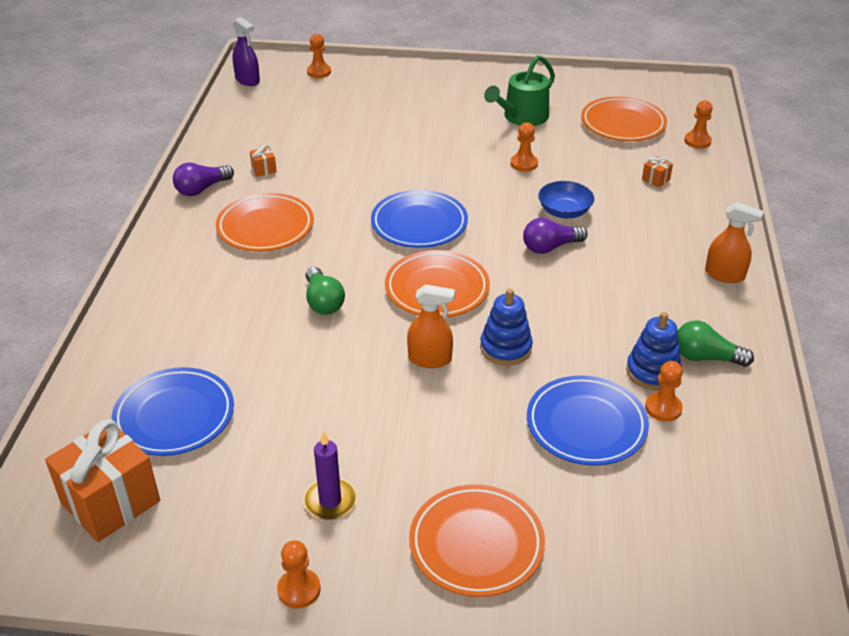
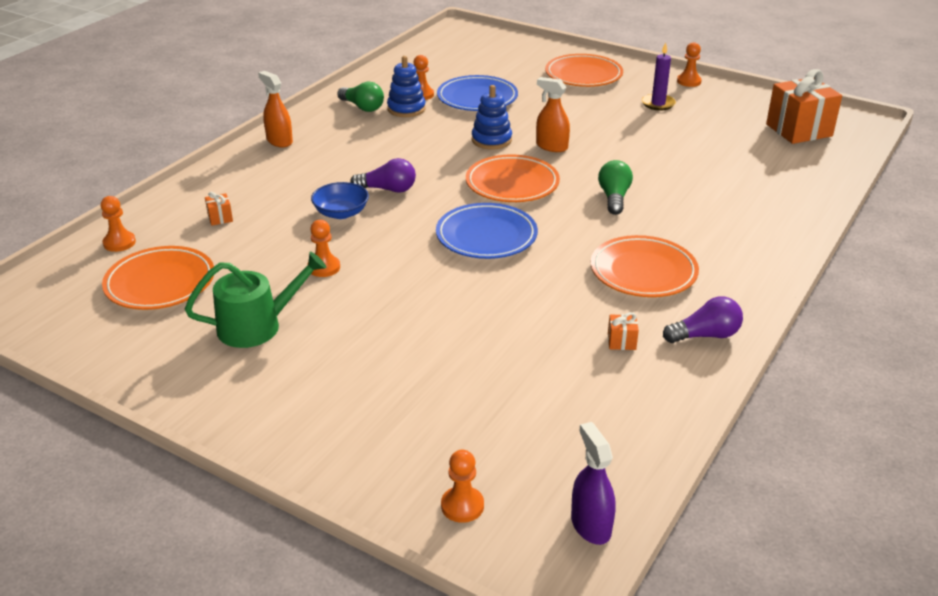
camera: 155 degrees left, 5 degrees down
(174, 416) = (753, 158): blue plate -> none

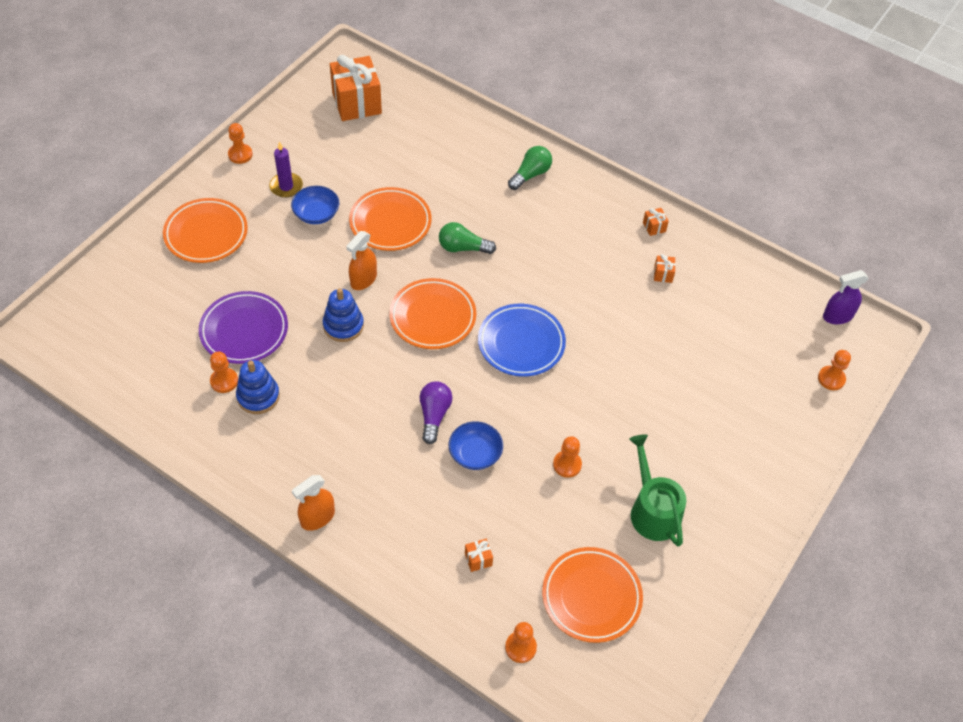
camera: 90 degrees left, 20 degrees up
(362, 107) = (246, 438): green light bulb -> green light bulb (530, 174)
(477, 98) = (244, 330): blue plate -> purple plate
(629, 119) = (316, 214): none -> blue bowl
(643, 272) = (576, 247): orange plate -> orange plate (390, 222)
(705, 335) = (654, 227): purple light bulb -> orange gift

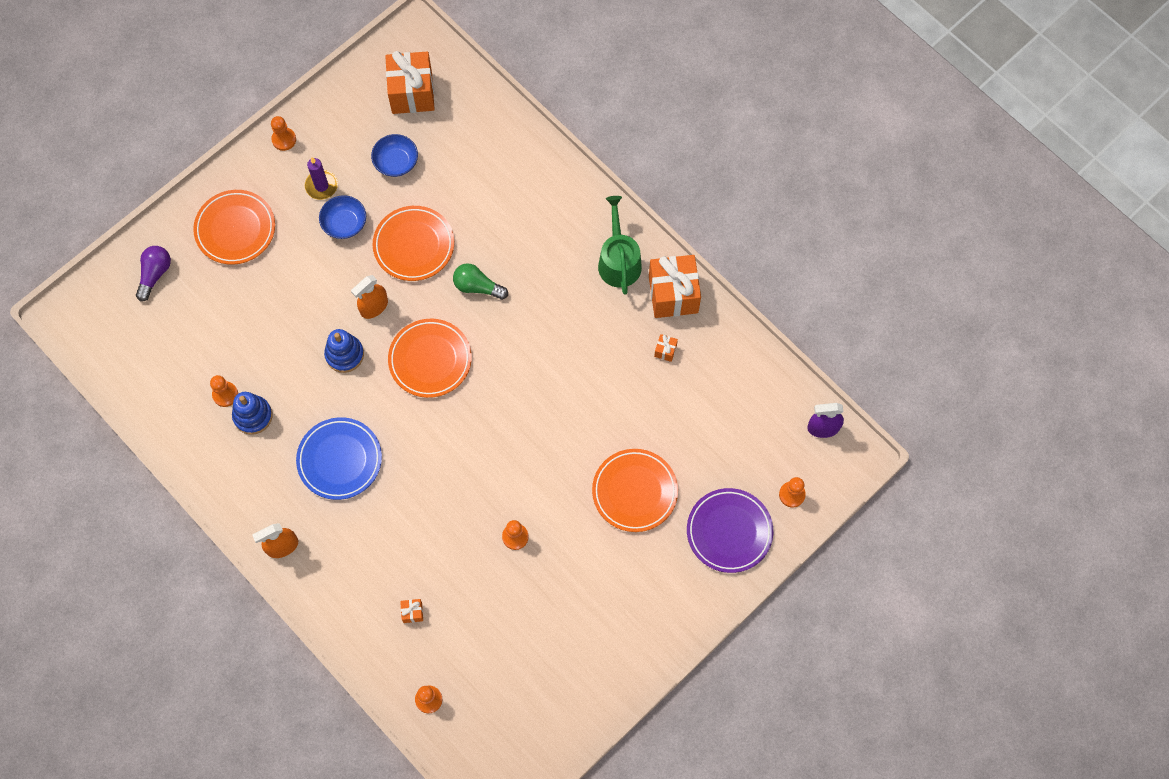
camera: 15 degrees right, 15 degrees up
(244, 330) = (252, 344): purple plate -> purple plate (729, 531)
(434, 415) = (407, 464): purple light bulb -> purple light bulb (155, 274)
(475, 454) = (435, 510): blue bowl -> blue bowl (396, 162)
(521, 343) = (506, 403): blue plate -> blue plate (340, 460)
(530, 174) = (566, 211): green light bulb -> none
(591, 597) = (501, 666): orange plate -> orange plate (634, 491)
(652, 510) = (579, 596): green watering can -> green watering can (618, 261)
(654, 227) = (673, 294): orange gift -> orange gift, size x2.47

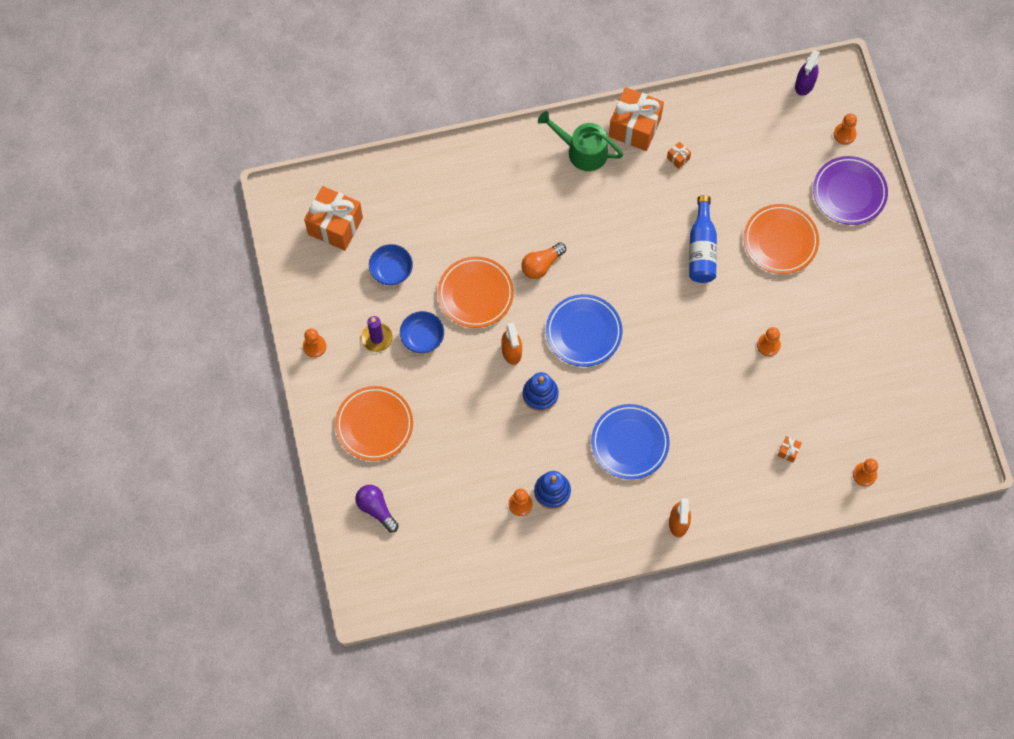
camera: 60 degrees left, 0 degrees up
(430, 360) = (583, 332): orange plate -> blue plate
(477, 287) = (541, 265): green light bulb -> orange light bulb
(581, 422) = (701, 248): none -> blue bottle

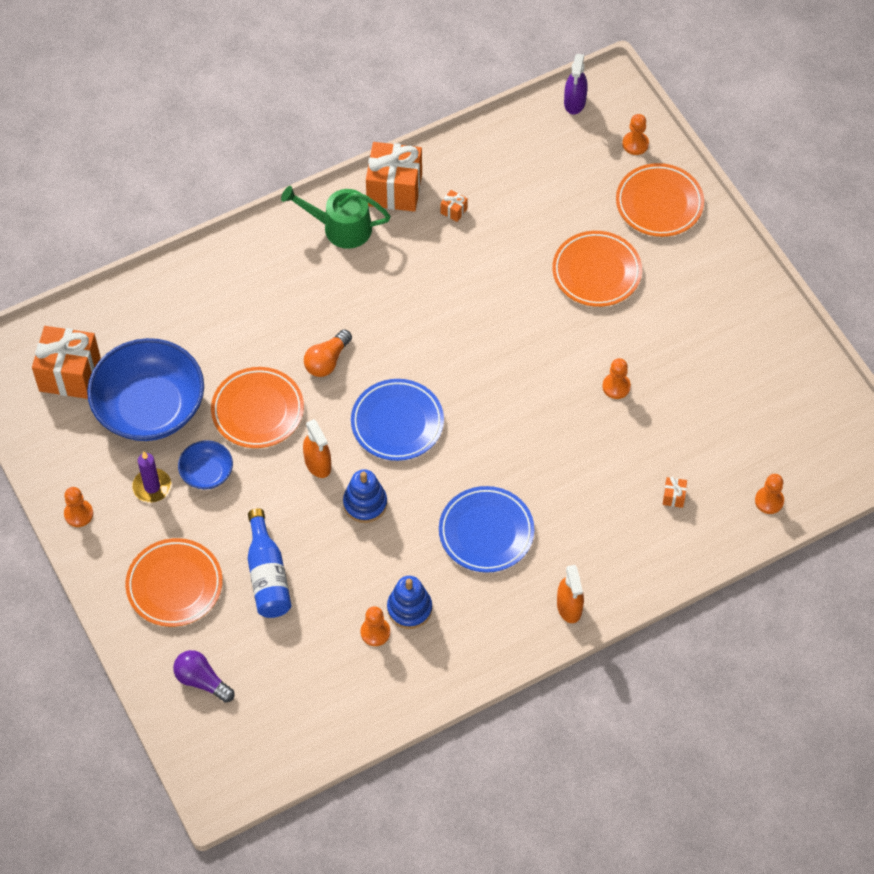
camera: 15 degrees left, 10 degrees down
(391, 270) = (150, 407): blue bowl -> blue bowl, size x2.14
(701, 248) = (509, 301): blue bottle -> blue bottle (267, 575)
(849, 192) = (659, 203): purple plate -> orange plate

